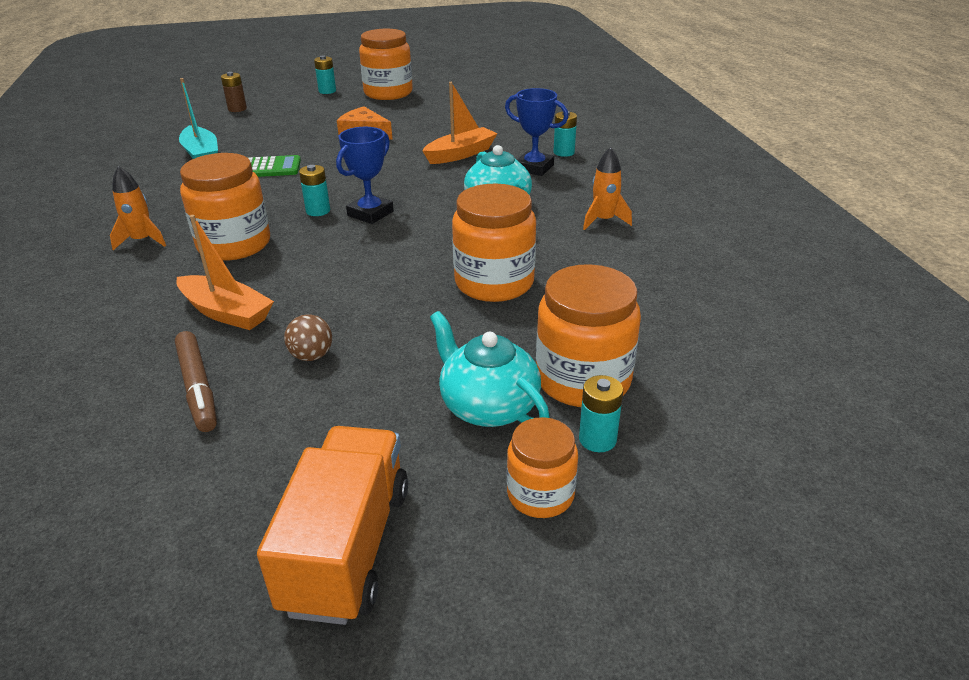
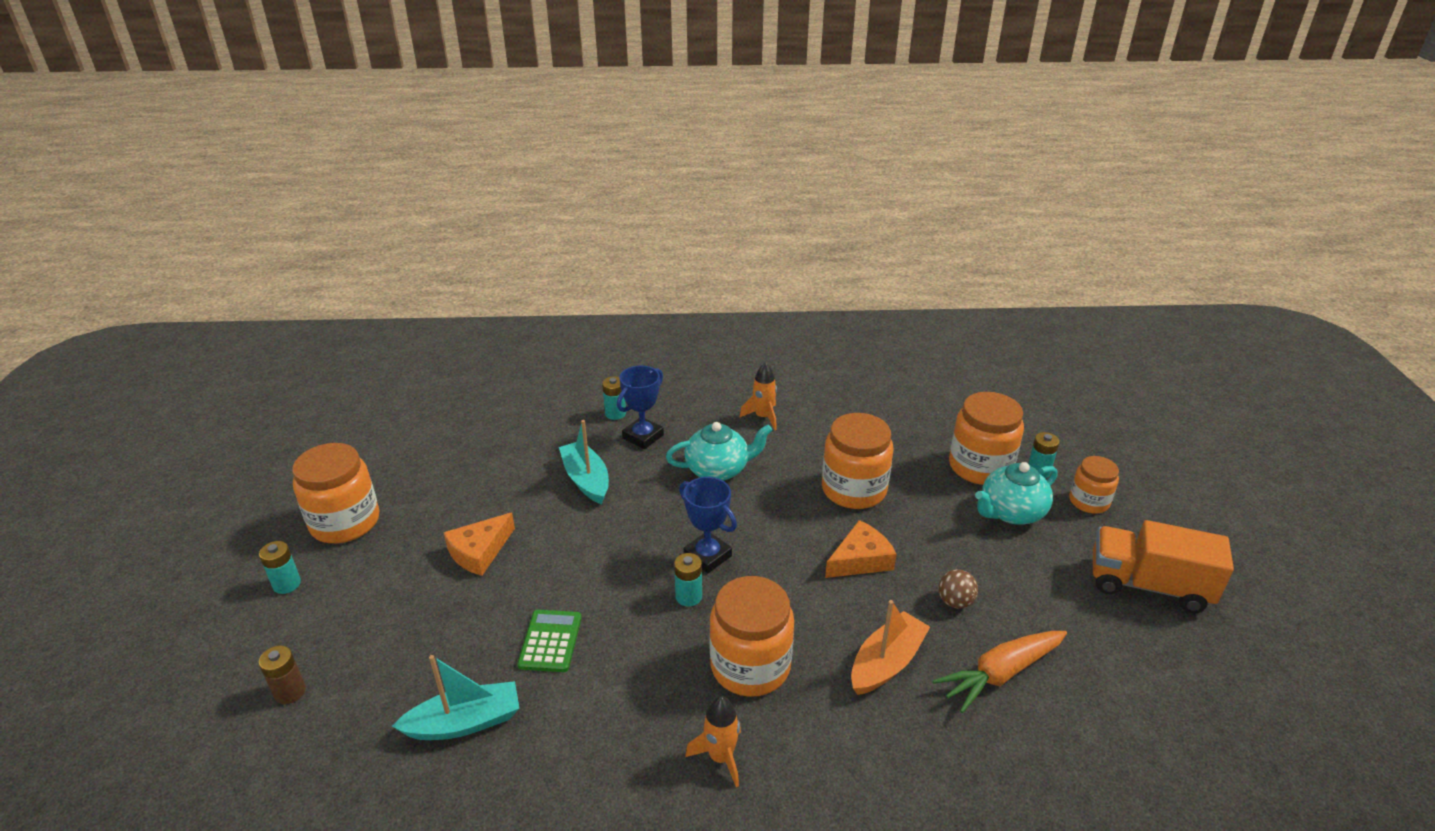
camera: 80 degrees left, 0 degrees up
(198, 387) = (1000, 674): brown marker -> orange carrot
(375, 292) = (860, 560): none -> orange cheese
(460, 154) = (586, 480): orange boat -> turquoise boat

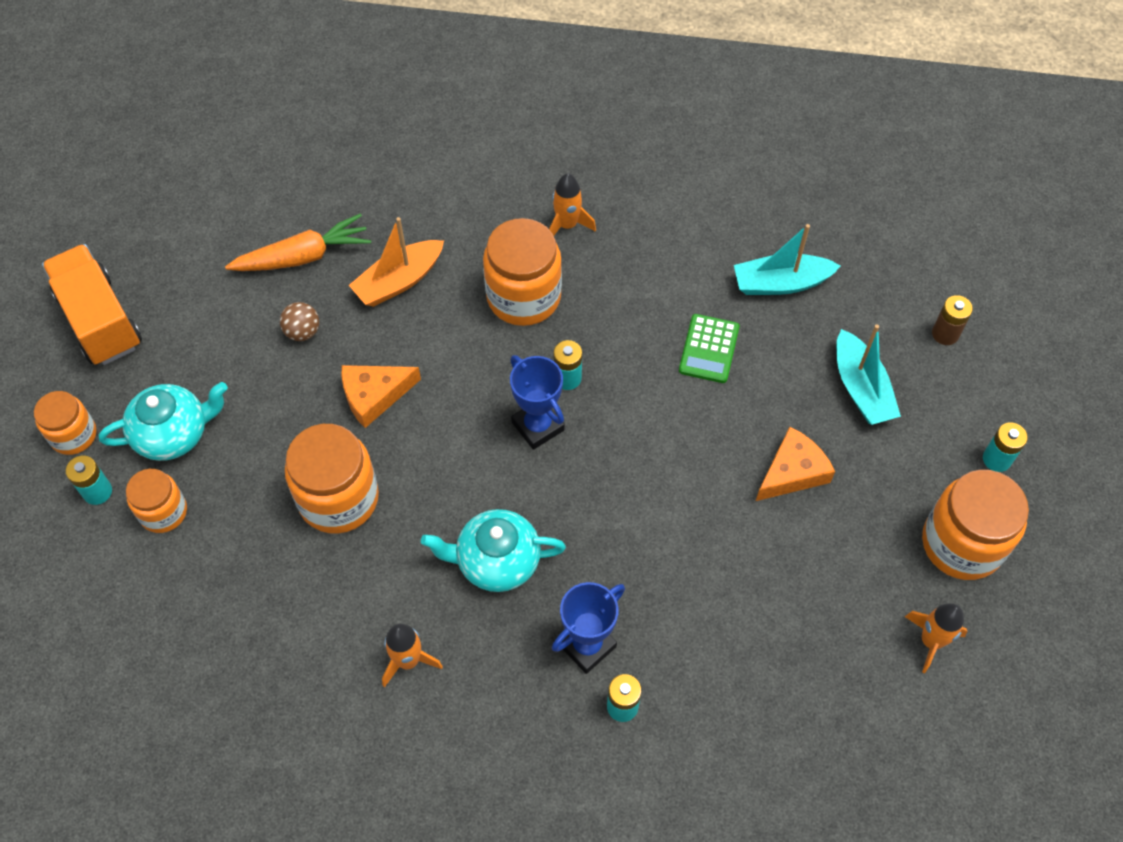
camera: 170 degrees left, 25 degrees up
(392, 465) = (931, 641): none -> orange rocket
(586, 480) = (669, 570): turquoise boat -> turquoise boat (861, 388)
(980, 466) = (163, 512): orange jar -> orange jar, size x0.60
(1148, 585) = (100, 320): orange truck -> orange truck turned 150 degrees counterclockwise

